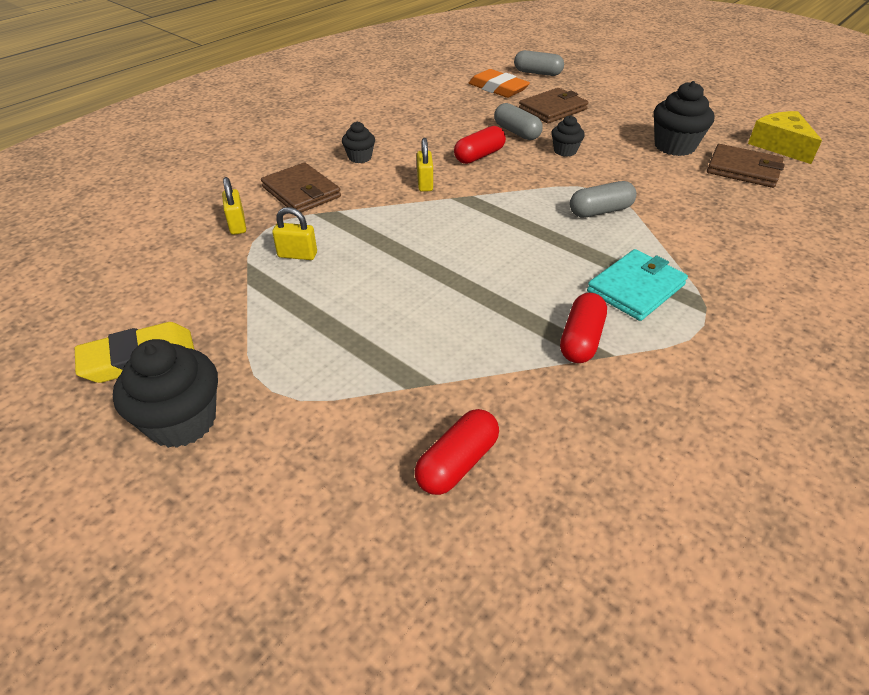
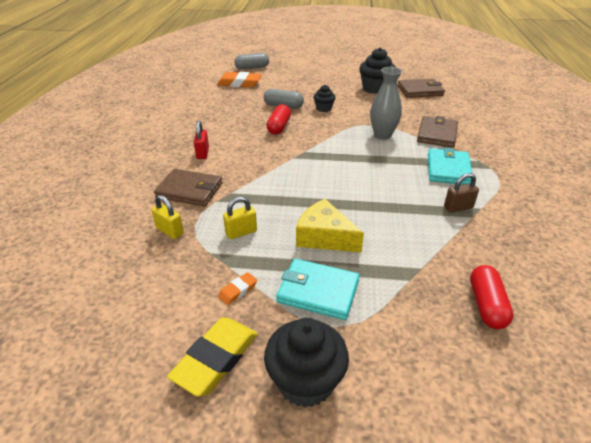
camera: 35 degrees left, 5 degrees down
(227, 309) = (238, 290): none -> orange eraser
(296, 348) = (318, 291): none -> turquoise wallet
(360, 157) = (202, 153): black cupcake -> red padlock
(425, 184) = (267, 155): yellow padlock -> none
(553, 109) = (287, 86): brown wallet -> brown wallet (437, 134)
(581, 340) = (458, 207): red capsule -> brown padlock
(600, 211) = (382, 135): grey capsule -> grey vase
(780, 146) = (421, 74): yellow cheese -> yellow cheese (324, 237)

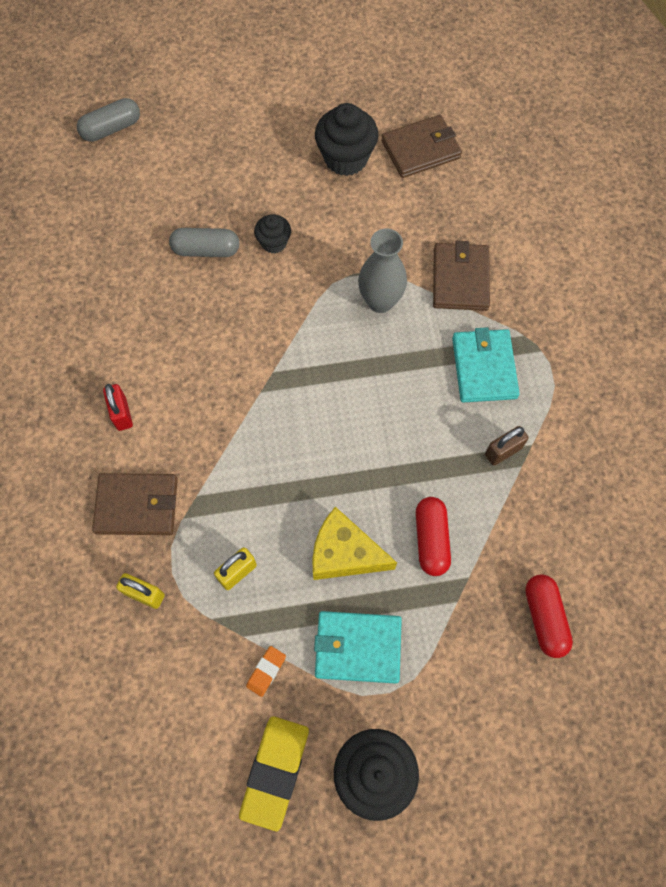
camera: 15 degrees left, 30 degrees up
(239, 83) = (107, 190): orange eraser -> none
(279, 127) = (216, 314): red capsule -> red capsule (431, 539)

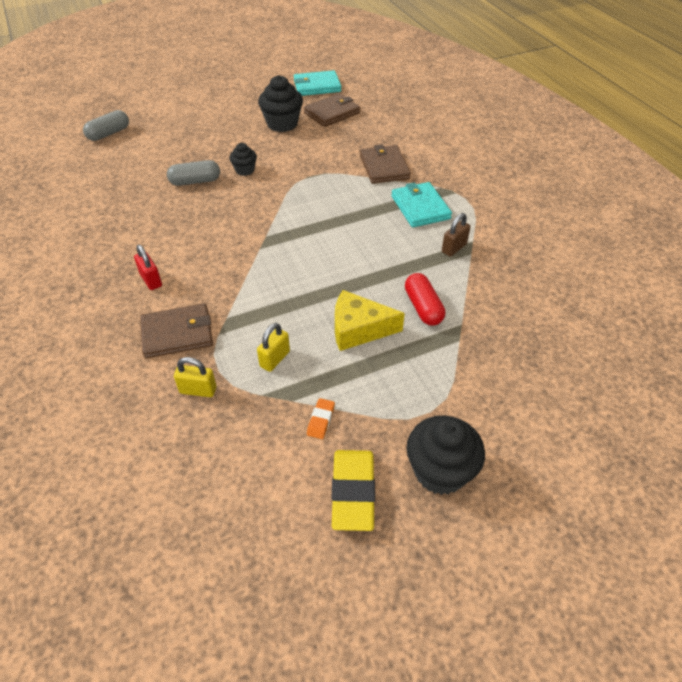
camera: 15 degrees left, 20 degrees down
(357, 647) = (392, 387): turquoise wallet -> turquoise wallet (317, 86)
(380, 301) = (332, 187): grey vase -> none
(544, 618) = (530, 336): red capsule -> none

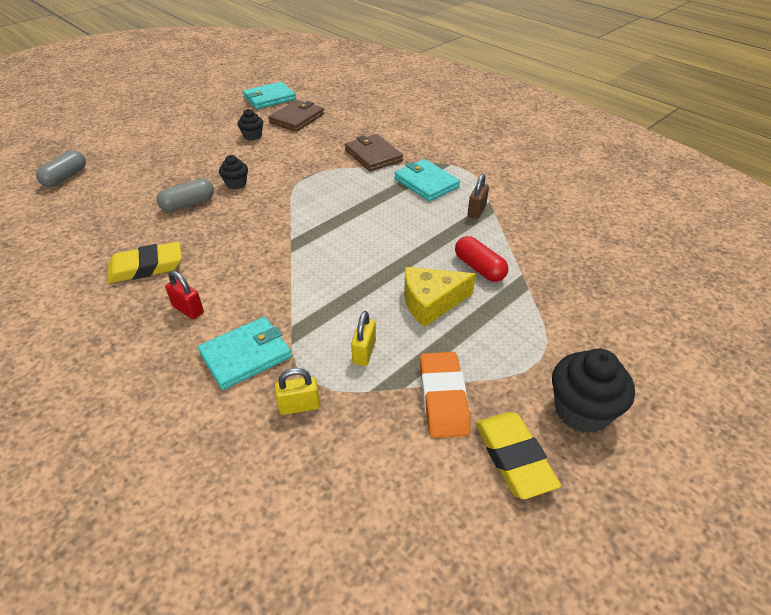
camera: 20 degrees left, 5 degrees down
(135, 233) = (146, 267): none -> yellow eraser
(177, 333) = (246, 355): brown wallet -> turquoise wallet
(282, 124) = (252, 136): black cupcake -> black cupcake, size x0.56
(321, 420) = (443, 398): orange eraser -> orange eraser, size x2.06

